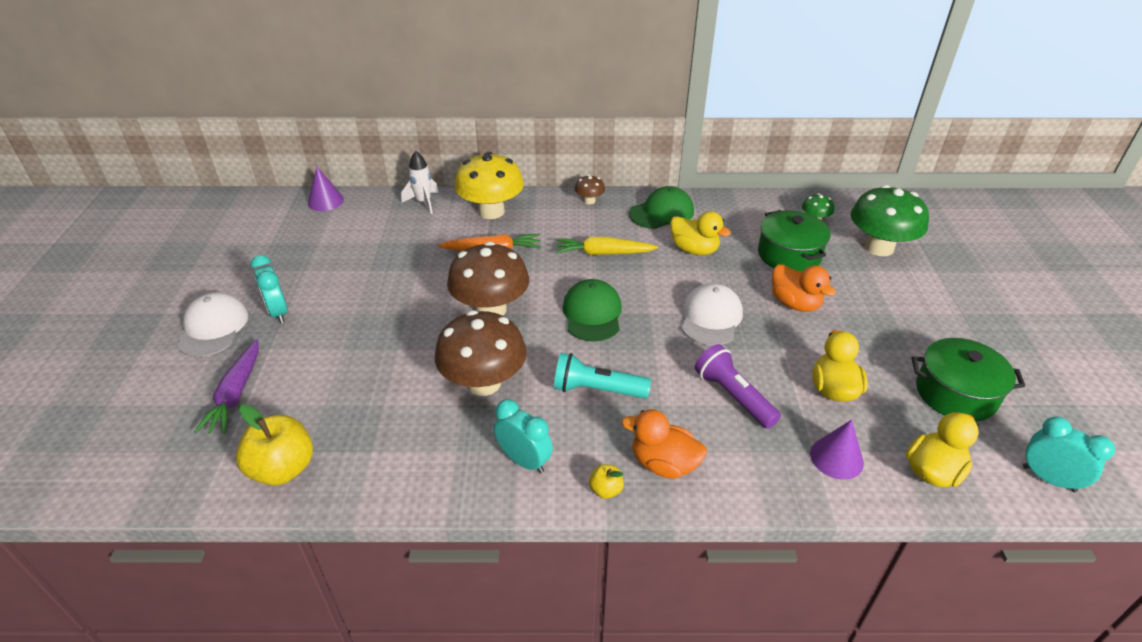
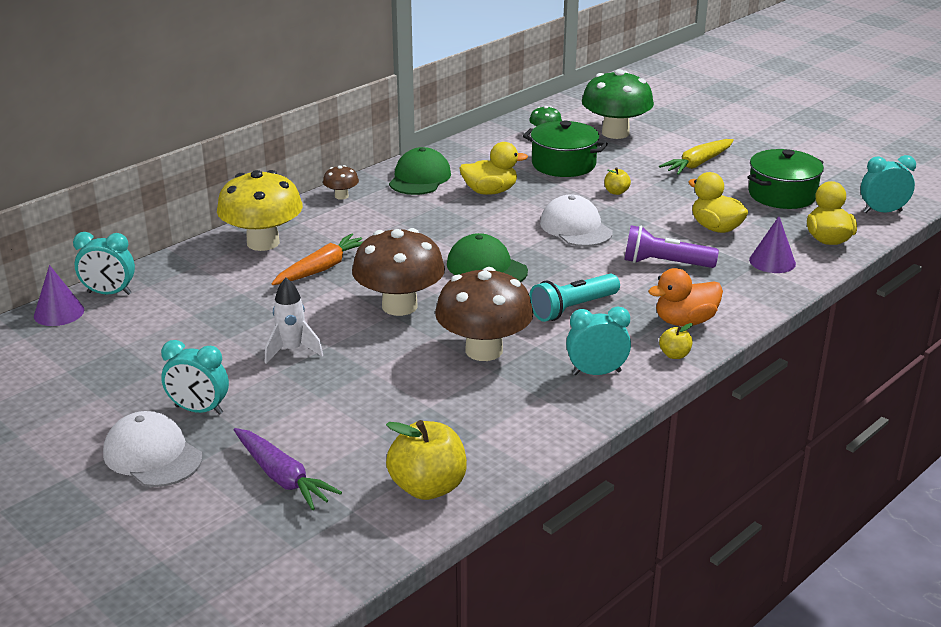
camera: 45 degrees left, 10 degrees down
(365, 202) = (109, 293): none -> turquoise clock
(423, 202) = (177, 266): white rocket -> white rocket (292, 350)
(603, 253) = (422, 226): yellow carrot -> yellow carrot (698, 164)
(795, 303) = (616, 192): orange duck -> yellow apple

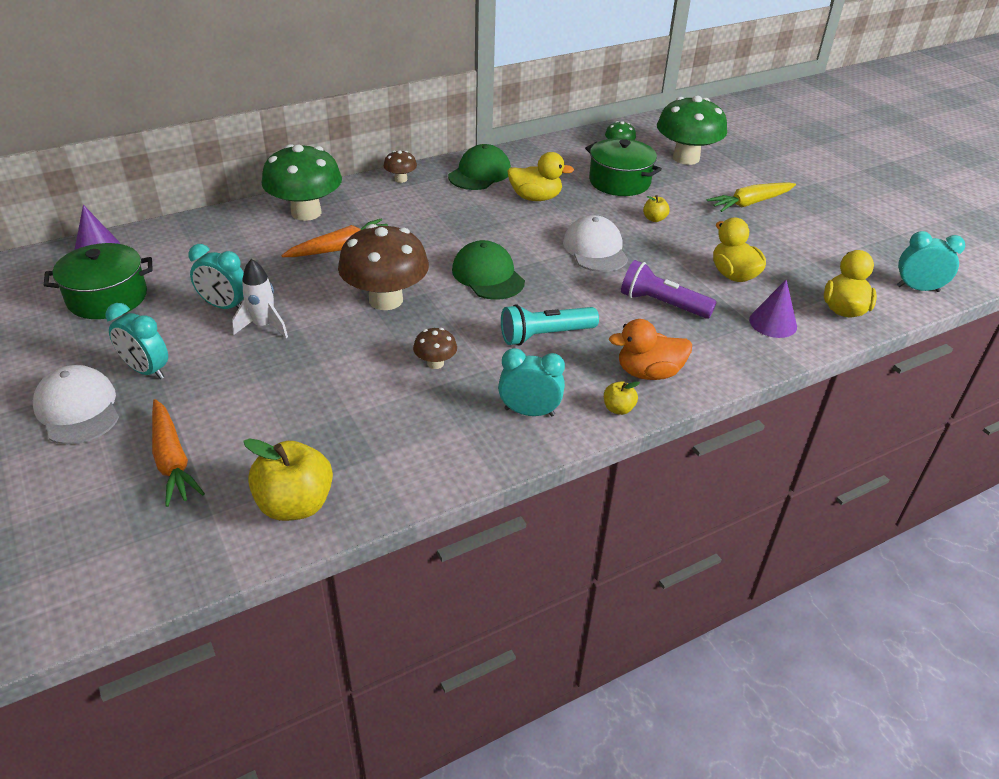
camera: 15 degrees right, 10 degrees up
(109, 293) = (149, 237): turquoise clock -> turquoise clock (224, 306)
(263, 242) = (306, 212): yellow mushroom -> green mushroom
(282, 477) = (172, 460): purple carrot -> orange carrot
(484, 350) = (435, 363): brown mushroom -> brown mushroom, size x0.46
(782, 195) = (819, 251): green pot -> green pot (107, 297)

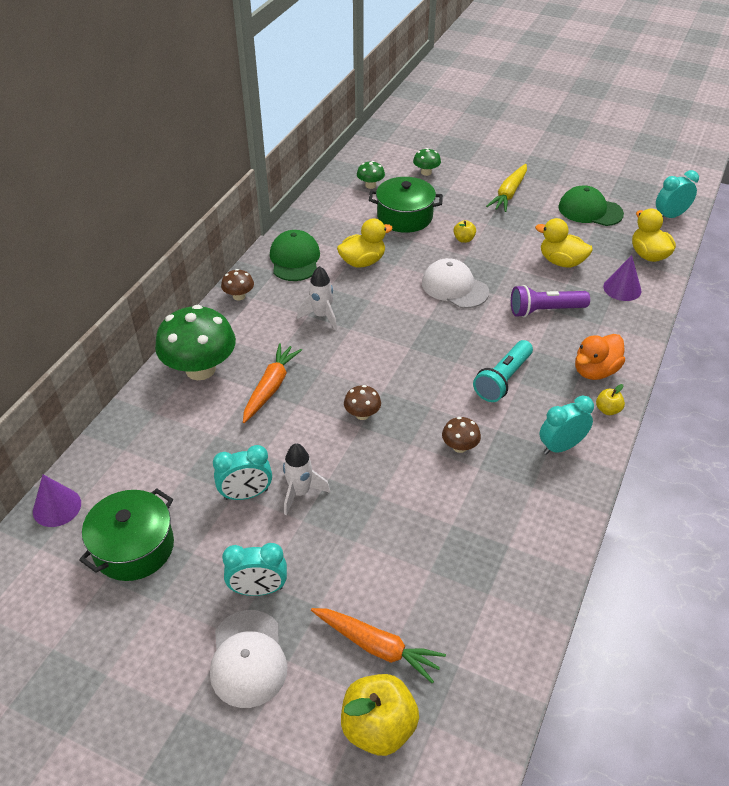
camera: 35 degrees left, 5 degrees up
(78, 409) = (248, 658): white cap -> white cap turned 120 degrees counterclockwise
(295, 504) = (503, 617): yellow apple -> yellow apple (378, 727)
(386, 300) = (362, 414): brown mushroom -> brown mushroom, size x0.46
(447, 220) = (321, 316): none -> white rocket
(488, 275) = (409, 351): green cap -> green cap (590, 210)
(686, 158) = (426, 172): green mushroom -> green mushroom, size x0.46

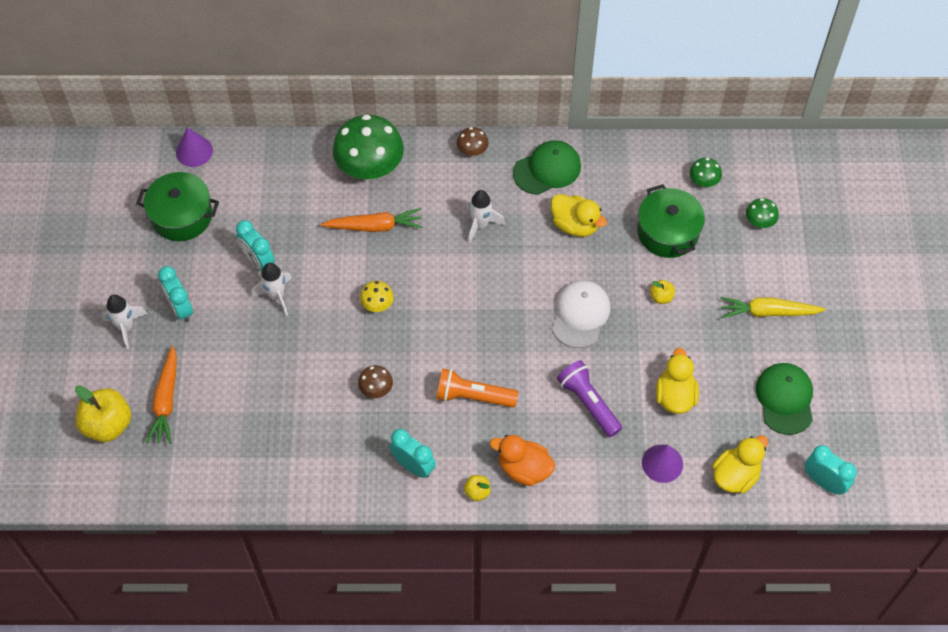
camera: 65 degrees right, 15 degrees up
(248, 658) = (126, 327): white cap -> white rocket
(362, 414) = (377, 304): brown mushroom -> yellow mushroom
(503, 379) = (473, 396): turquoise flashlight -> orange flashlight

